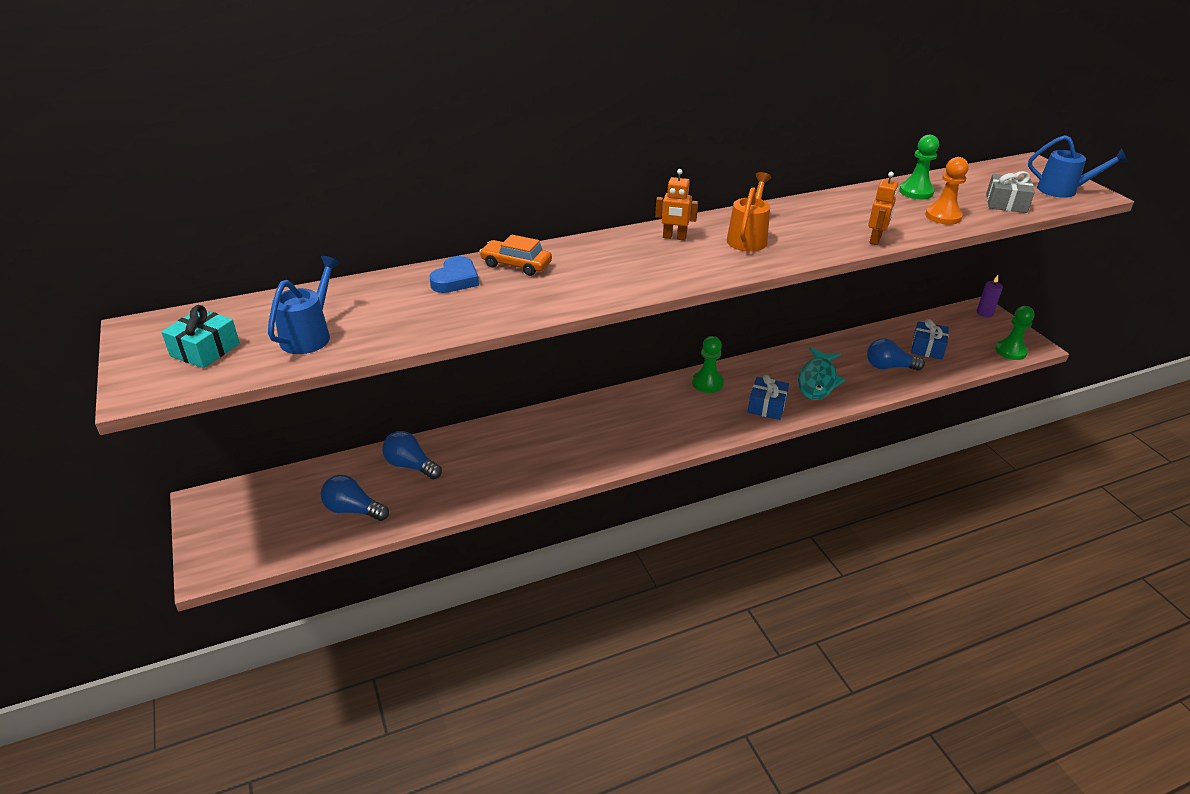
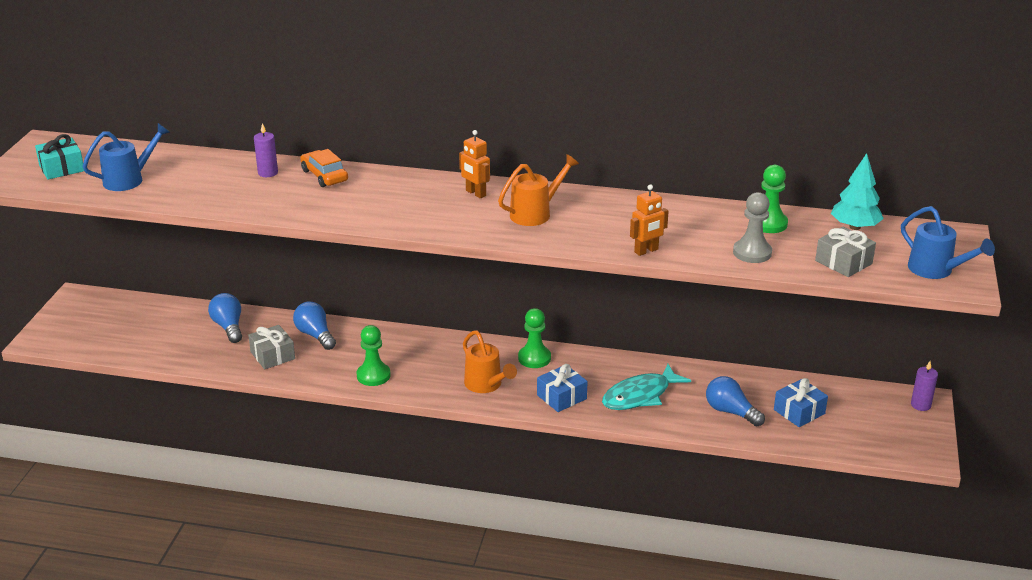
camera: 35 degrees right, 5 degrees down
(353, 510) = (159, 341): blue light bulb -> blue light bulb (315, 335)
(455, 280) = (268, 173): blue heart -> purple candle
(487, 475) = (272, 355): none -> grey gift
(700, 421) = (486, 385): none -> orange watering can
(943, 216) = (752, 253): orange pawn -> grey pawn
(968, 177) = (854, 227): none -> turquoise tree
(1010, 351) = (890, 449): green pawn -> green pawn (373, 375)

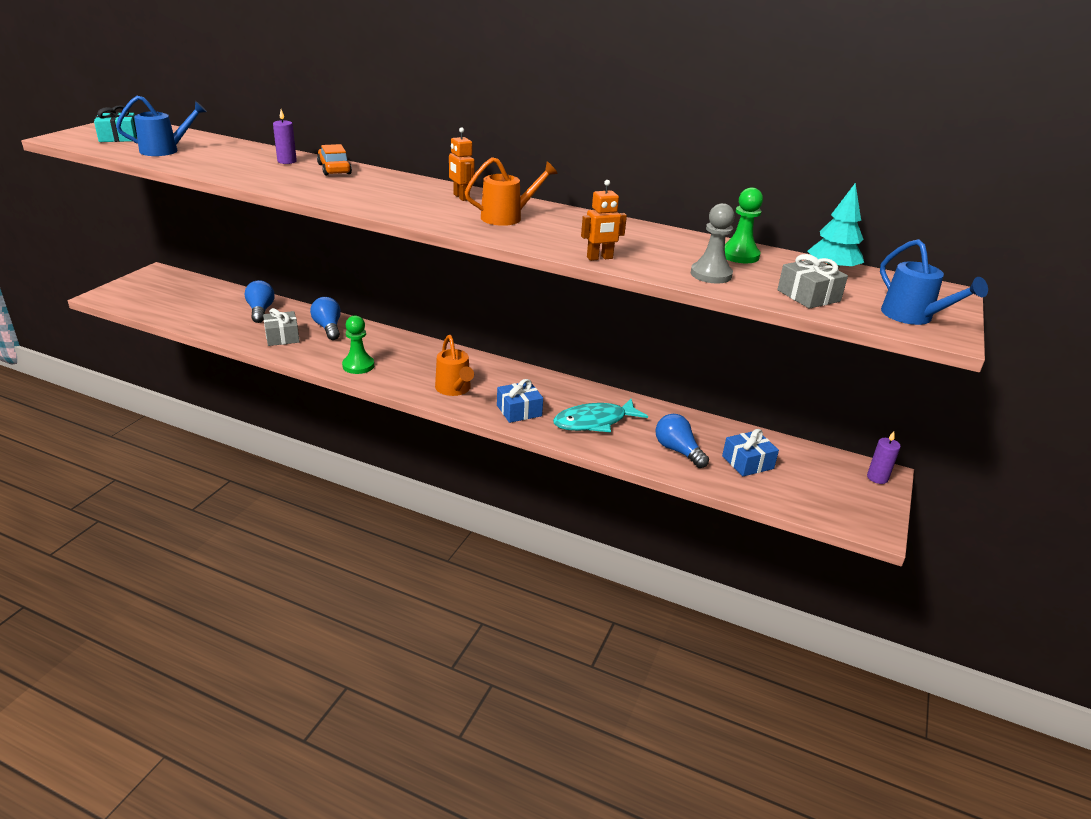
camera: 10 degrees right, 0 degrees up
(534, 358) = (510, 375): green pawn -> none

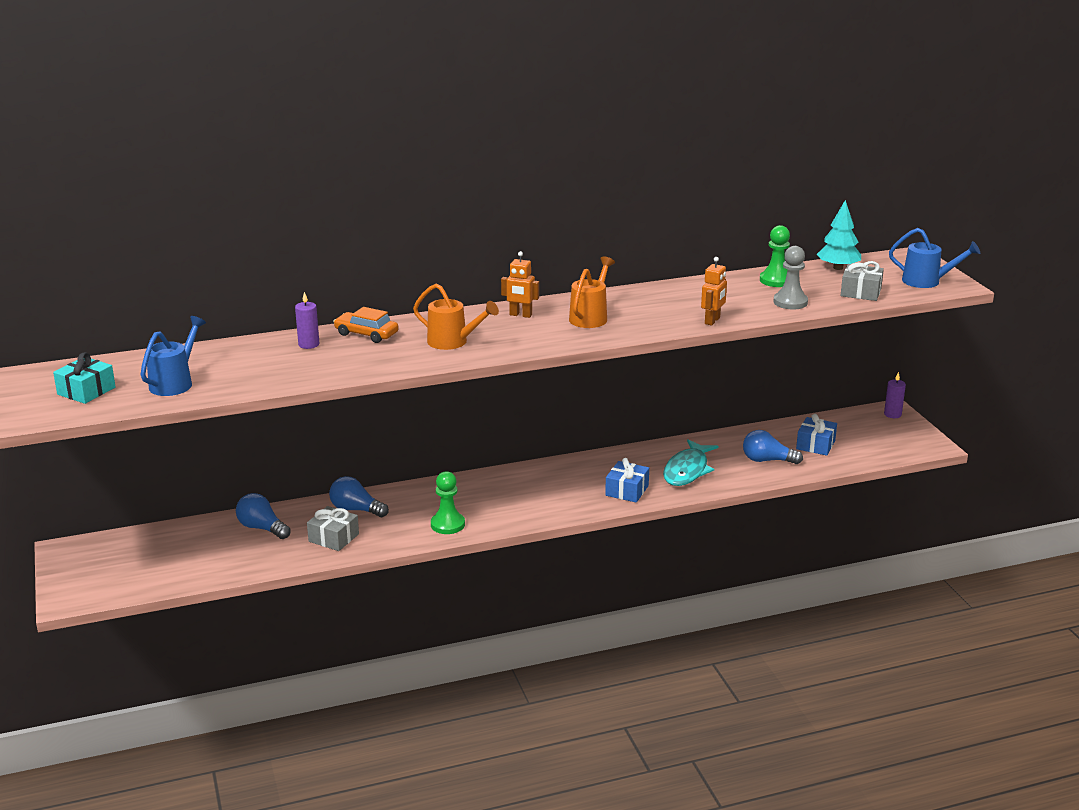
camera: 40 degrees left, 5 degrees down
(454, 389) = (555, 501): orange watering can -> orange watering can (453, 342)

